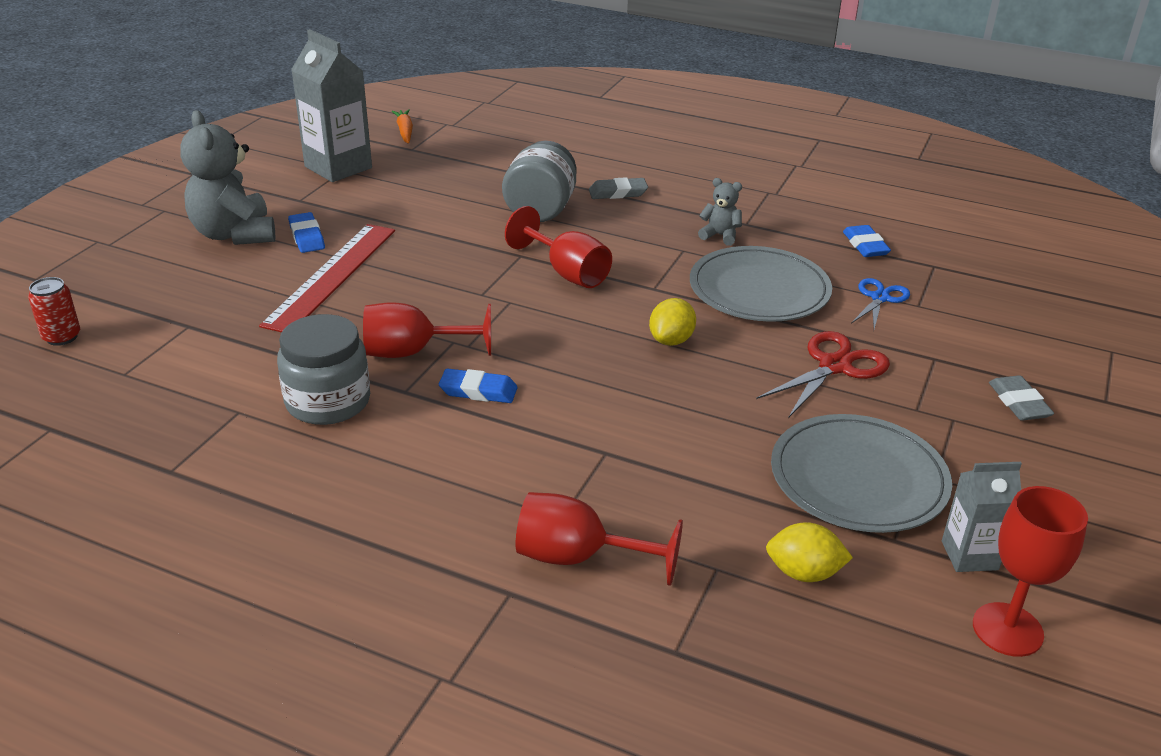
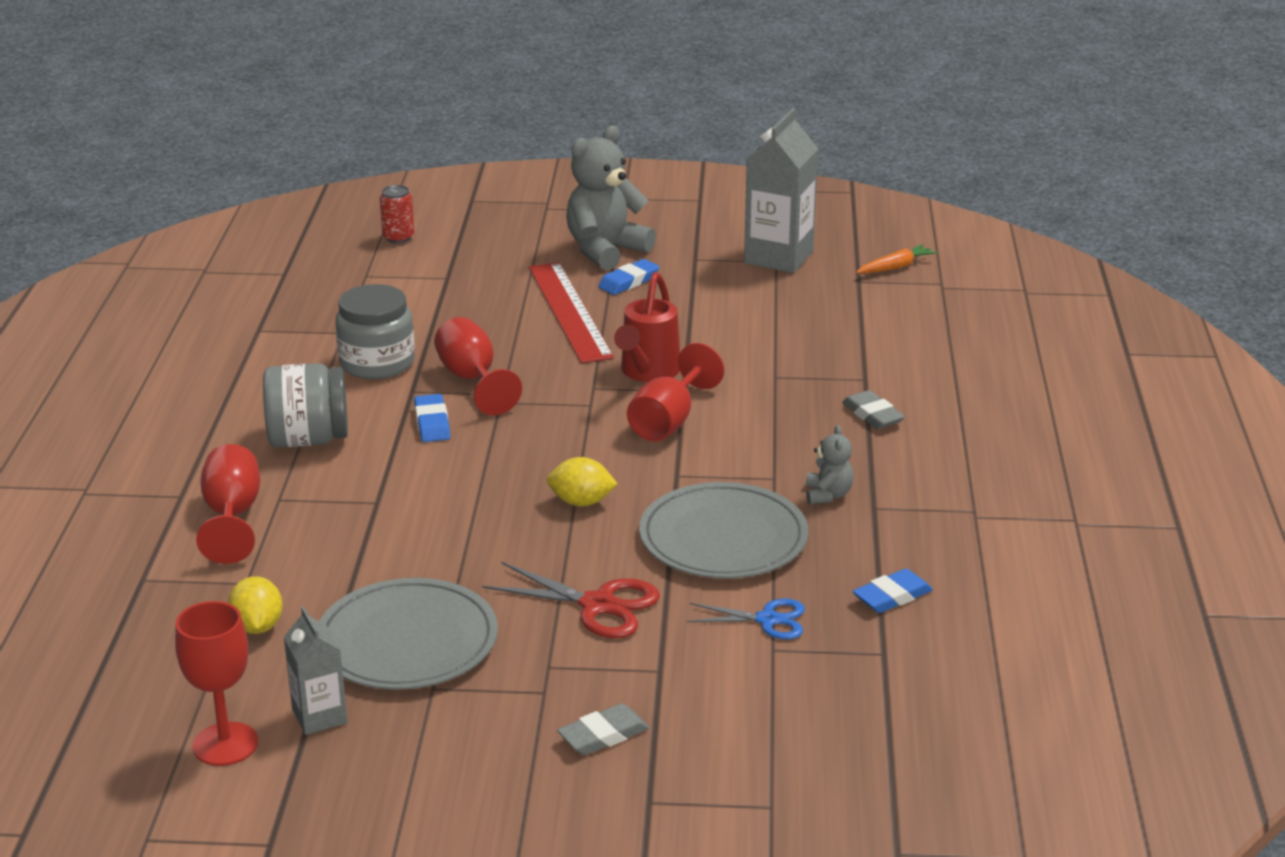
camera: 70 degrees right, 5 degrees down
(331, 276) = (569, 311): red ruler -> red ruler turned 75 degrees clockwise
(478, 264) = (647, 373): none -> red watering can
(541, 210) = (789, 380): grey jar -> grey jar (308, 439)

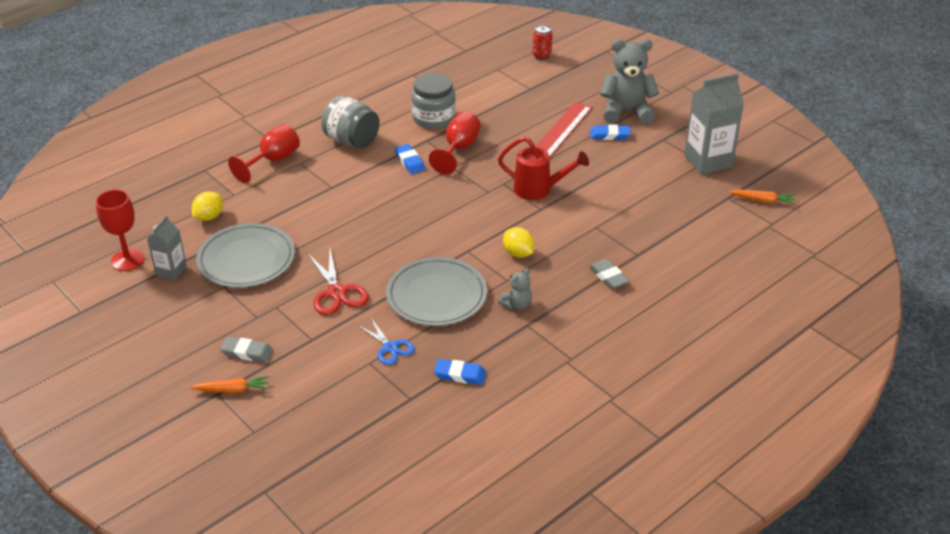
camera: 45 degrees right, 10 degrees up
(432, 423) = (409, 161): blue eraser -> blue eraser turned 60 degrees counterclockwise
(581, 502) = (407, 238): yellow lemon -> yellow lemon (518, 253)
(647, 373) = (539, 190): red watering can -> red watering can turned 135 degrees counterclockwise
(661, 785) = (232, 390): none -> orange carrot
(668, 421) = (508, 221): red goblet -> none
(872, 415) = (608, 276): grey eraser -> grey eraser turned 45 degrees counterclockwise

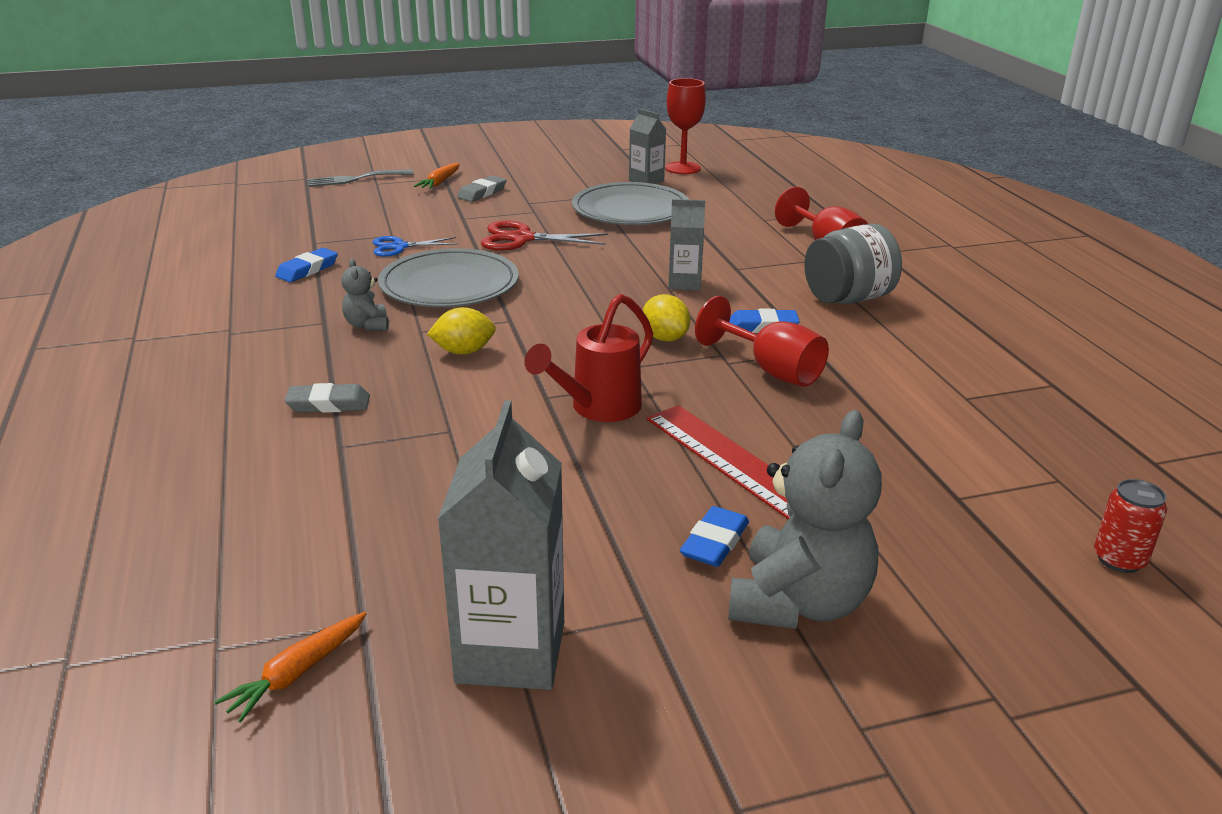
camera: 115 degrees right, 10 degrees down
(209, 217) = (728, 204): yellow lemon -> yellow lemon (665, 338)
(250, 452) = (355, 179): none -> grey fork
(368, 201) = (684, 283): none -> grey carton
(433, 118) = (884, 371): grey jar -> none

